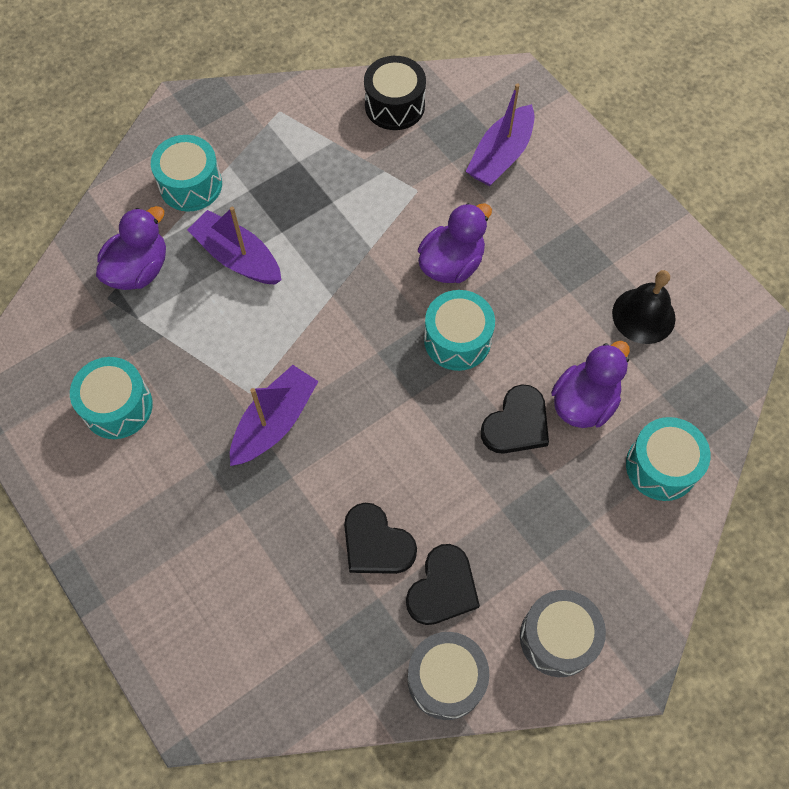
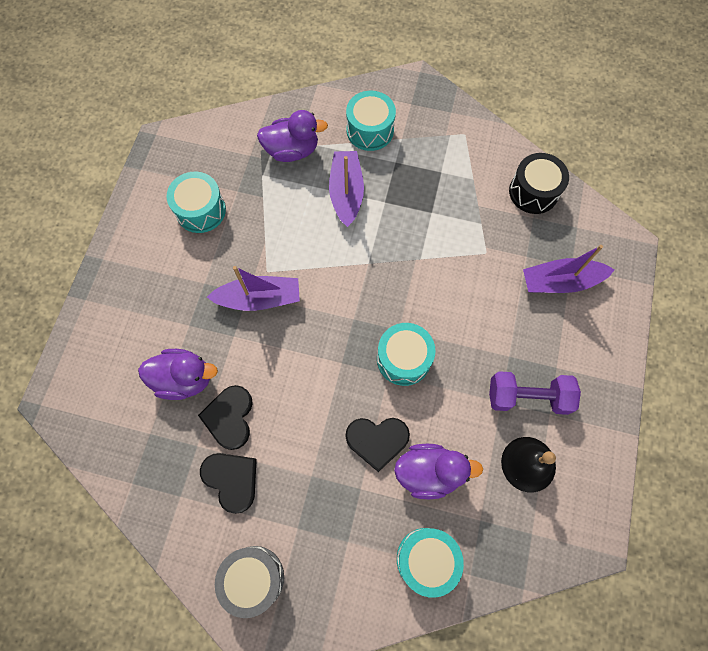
camera: 50 degrees right, 5 degrees up
(442, 588) = (232, 480): black heart -> black heart turned 120 degrees counterclockwise
(446, 679) = (176, 527): grey drum -> none
(451, 264) = (453, 314): purple duck -> purple duck (184, 379)
(583, 267) = (527, 397): none -> purple dumbbell

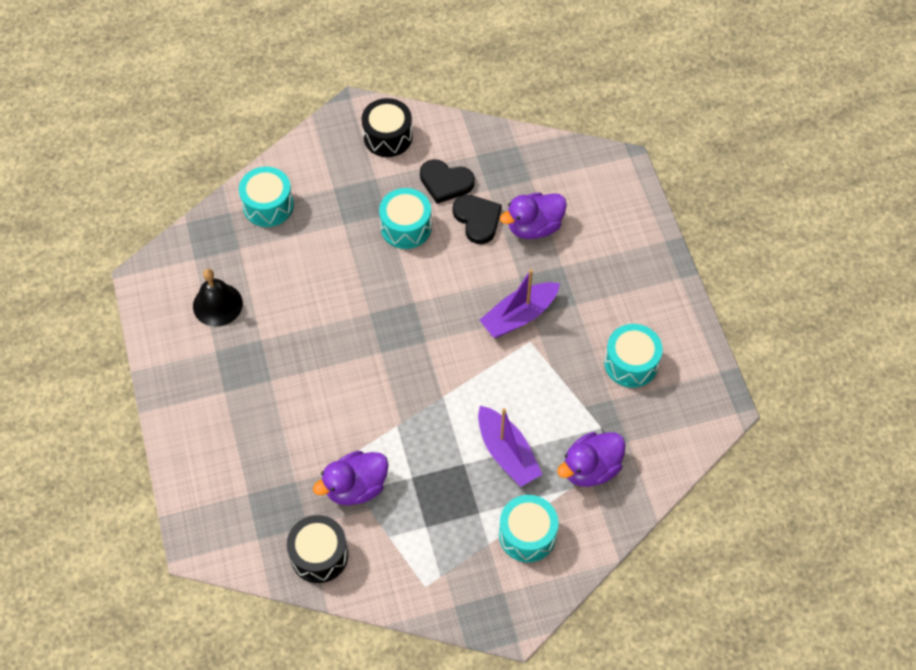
camera: 150 degrees right, 10 degrees down
(253, 578) = (388, 137): grey drum -> black drum
(377, 440) = (349, 261): black heart -> none
(403, 359) = (363, 331): turquoise drum -> turquoise drum (406, 227)
(429, 472) = (295, 260): purple duck -> purple duck (356, 487)
(527, 397) = (240, 354): purple dumbbell -> none
(560, 282) = (252, 472): purple boat -> none

